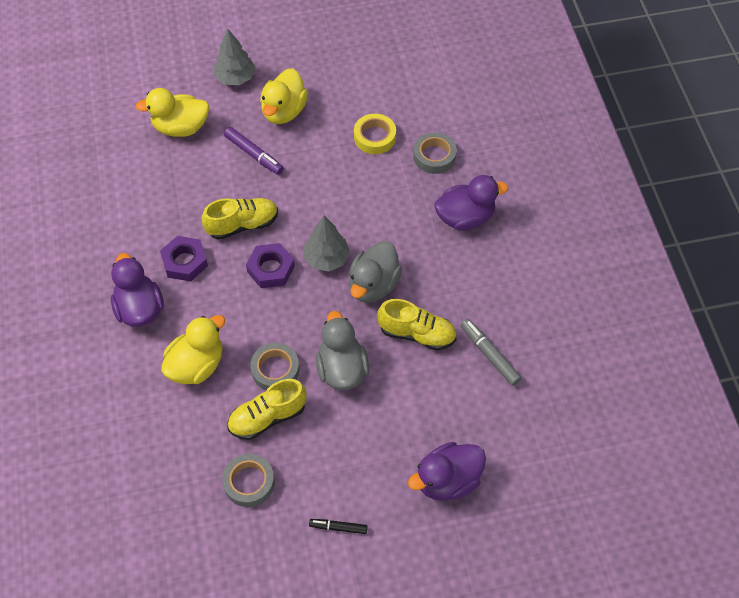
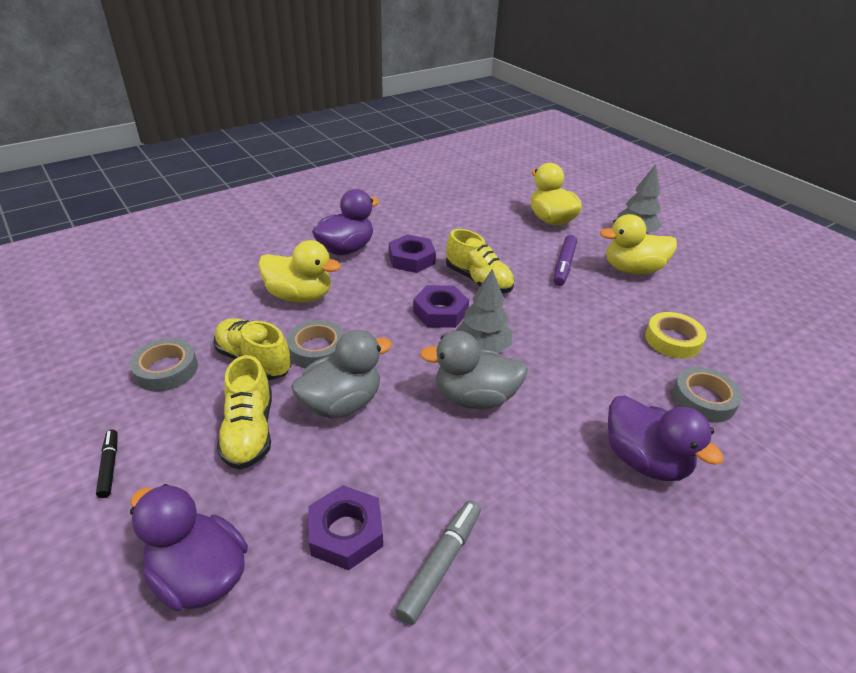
camera: 65 degrees right, 20 degrees down
(417, 334) = (429, 462): yellow shoe -> yellow shoe (249, 431)
(450, 396) = (346, 532): none -> purple nut

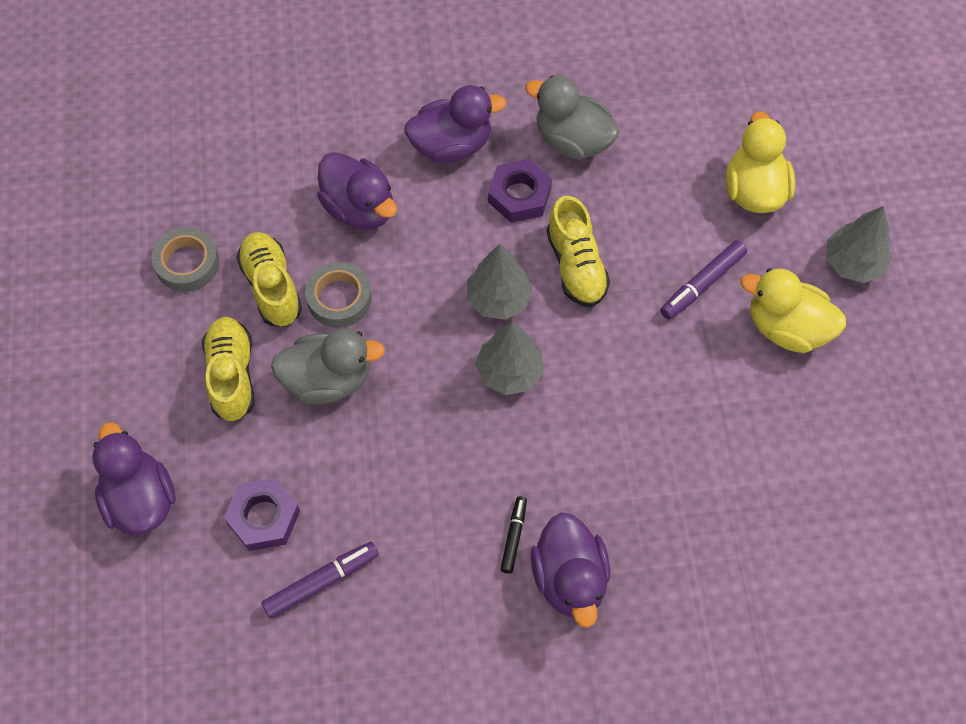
camera: 30 degrees right, 25 degrees up
(109, 466) = (106, 361): black marker -> black marker (513, 536)
(249, 431) = (232, 375): yellow shoe -> yellow shoe turned 150 degrees clockwise
(300, 296) = (359, 208): yellow duck -> purple duck
(440, 312) = (498, 299): purple nut -> grey tree
(440, 564) = (321, 582): grey marker -> purple marker
(474, 397) = (458, 431): grey duck -> grey duck (572, 140)
(673, 340) = (734, 456): yellow tape -> none
(703, 399) = (694, 545): grey tape -> none

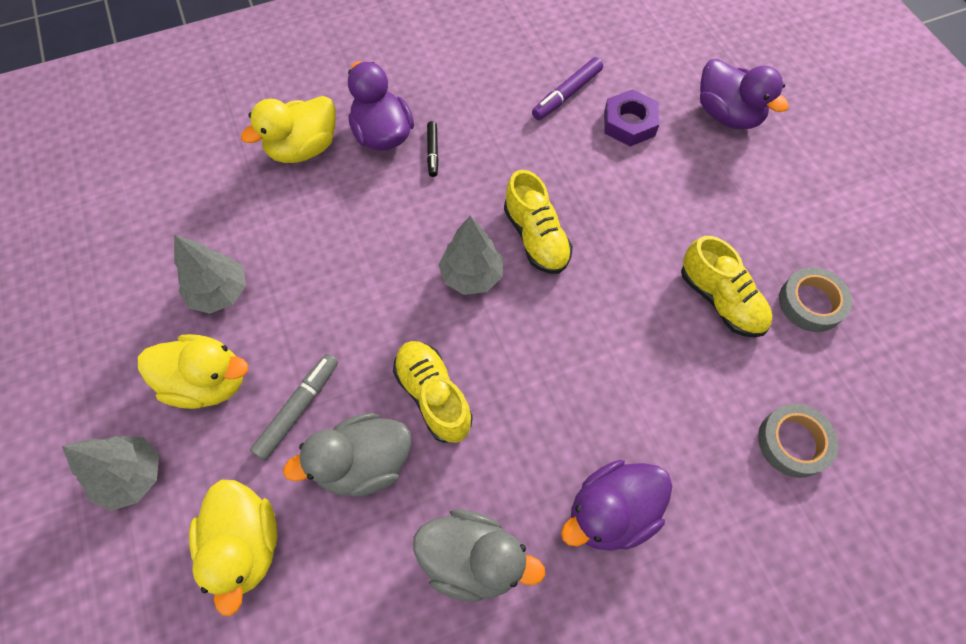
camera: 165 degrees right, 0 degrees up
(232, 375) = (711, 216): yellow shoe -> yellow shoe (536, 237)
(328, 380) = (628, 231): grey duck -> grey duck (363, 463)
(339, 298) = (653, 304): grey tape -> grey tape (793, 442)
(359, 208) = (677, 404): purple duck -> none
(498, 299) = (502, 341): grey tree -> grey tree (220, 292)
(519, 195) = (514, 465): purple nut -> none
(670, 582) = (303, 148): none -> yellow duck
(702, 284) = (298, 409): purple marker -> grey marker

